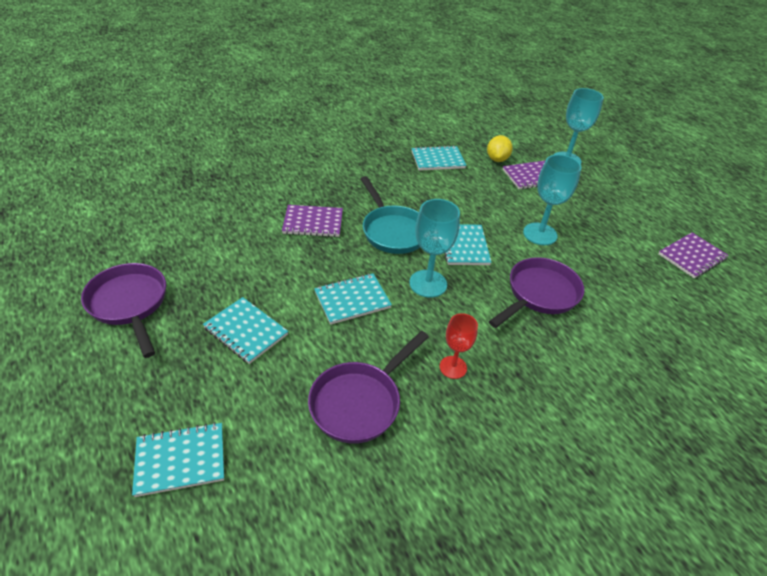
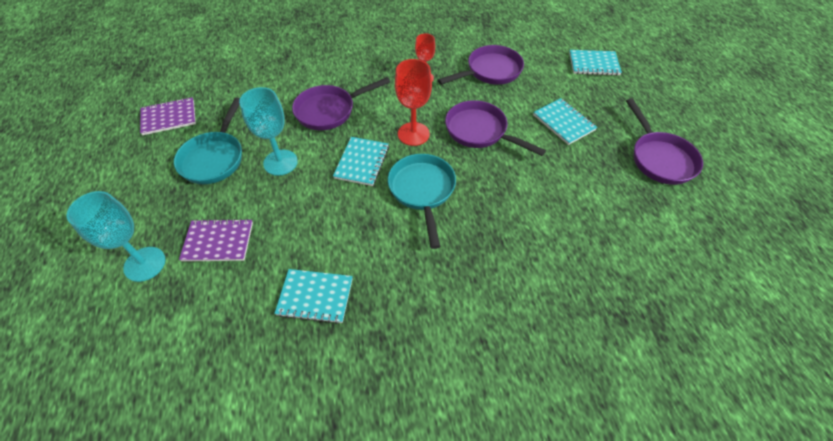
camera: 160 degrees left, 10 degrees up
(313, 223) = (501, 216): purple notebook -> none
(352, 300) = (480, 131): turquoise notebook -> purple pan
(428, 283) = (413, 134): turquoise goblet -> red goblet
(497, 159) = (234, 283): yellow lemon -> none
(602, 228) = (214, 158): none -> turquoise pan

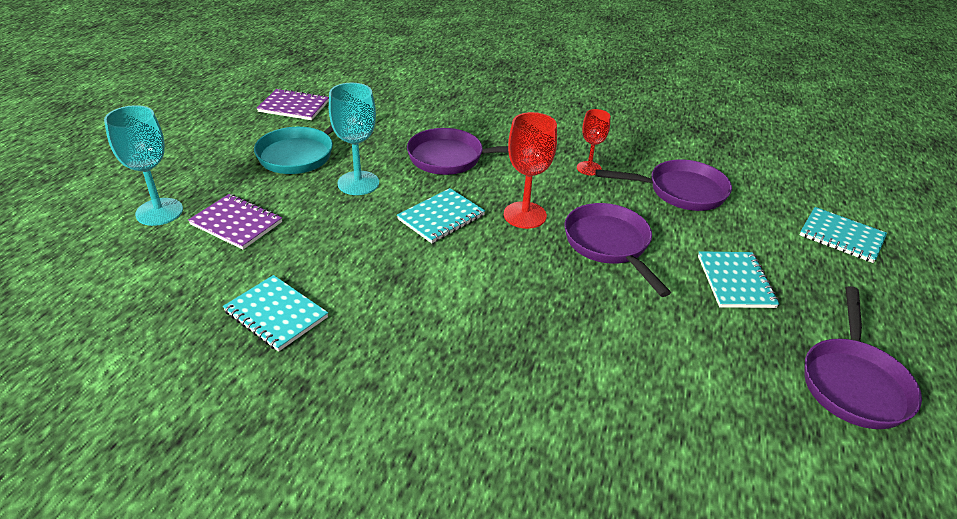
camera: 30 degrees right, 15 degrees down
(422, 191) = (483, 273): turquoise pan -> none

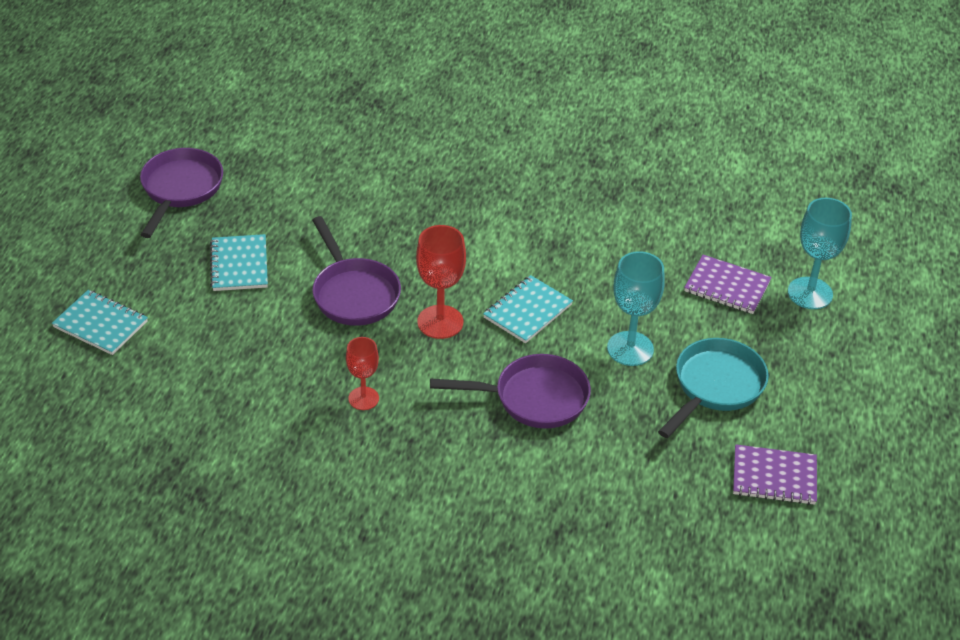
camera: 175 degrees right, 5 degrees up
(276, 314) = (640, 206): turquoise notebook -> none
(680, 191) = (258, 371): purple pan -> none

